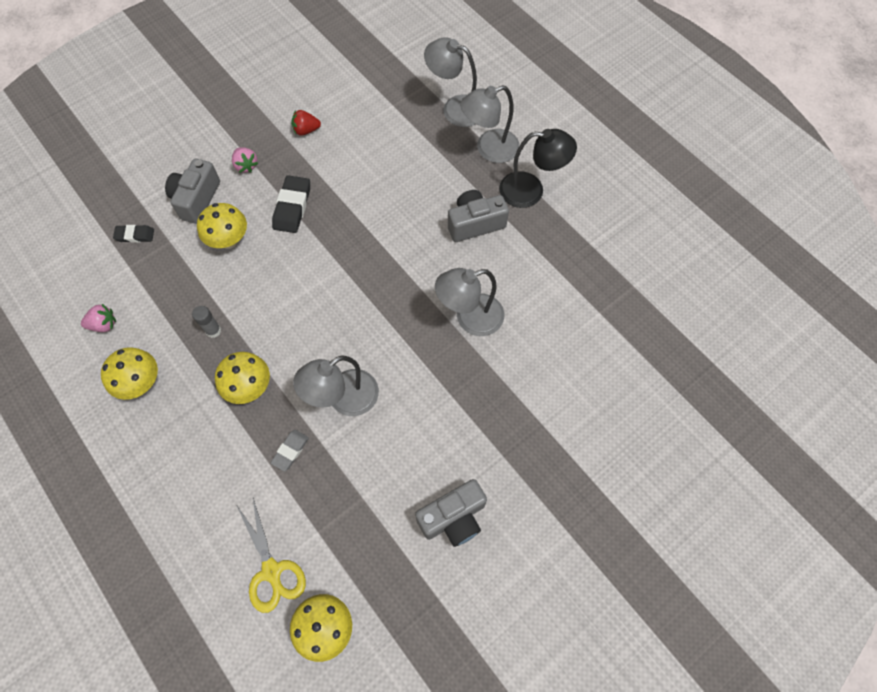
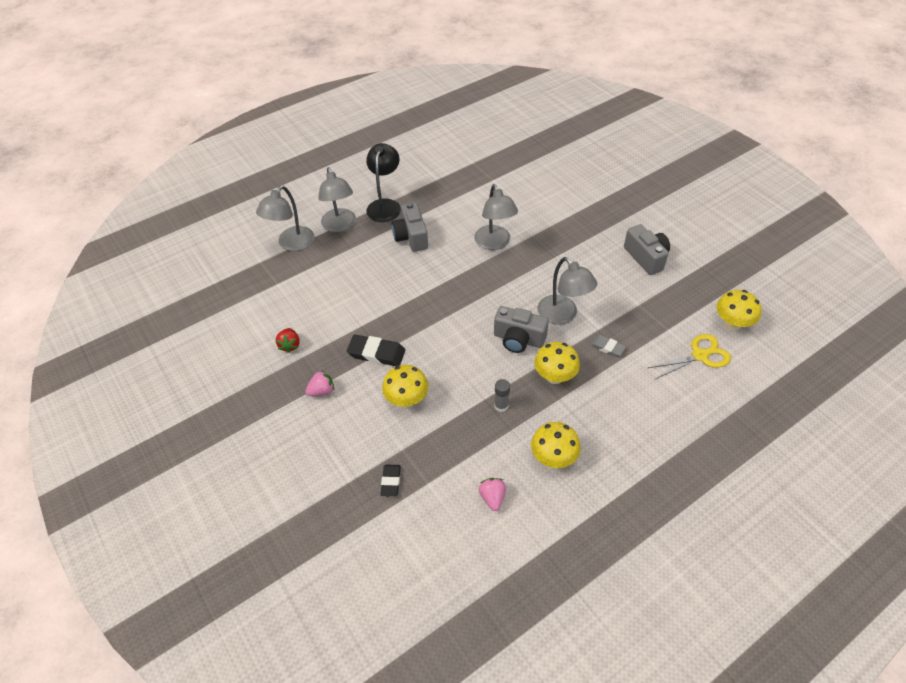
camera: 85 degrees left, 15 degrees down
(196, 199) = (355, 430): grey camera -> grey camera (518, 339)

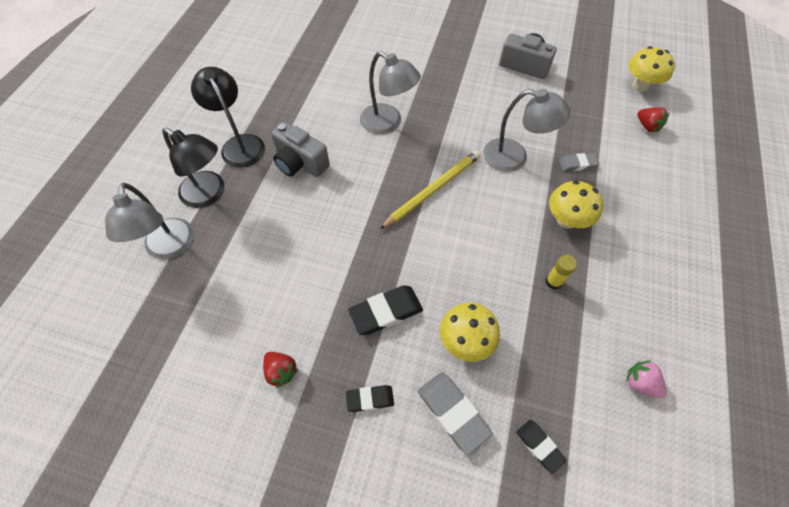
camera: 40 degrees left, 10 degrees up
(322, 391) = (370, 399): pink strawberry -> black eraser
(340, 226) = (209, 194): grey lamp -> black lamp
(360, 430) = (453, 412): none -> grey eraser
(480, 302) = (433, 190): none -> yellow pencil
(501, 406) = (553, 282): grey glue stick -> yellow glue stick
(518, 339) = (501, 204): grey camera -> none
(553, 458) = (644, 300): yellow mushroom -> none
(700, 355) = (647, 126): yellow scissors -> red strawberry

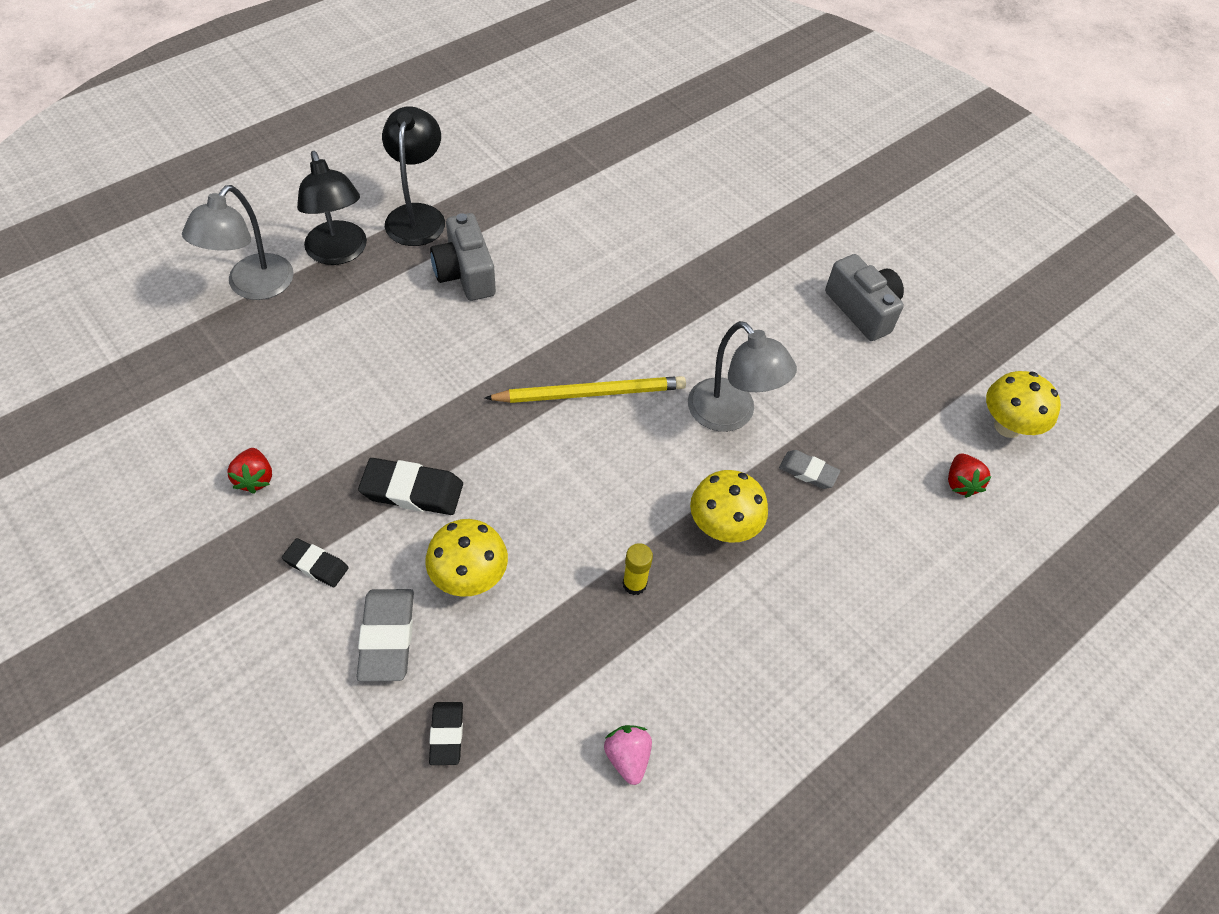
camera: 30 degrees right, 5 degrees down
(388, 123) = (609, 285): grey lamp -> none

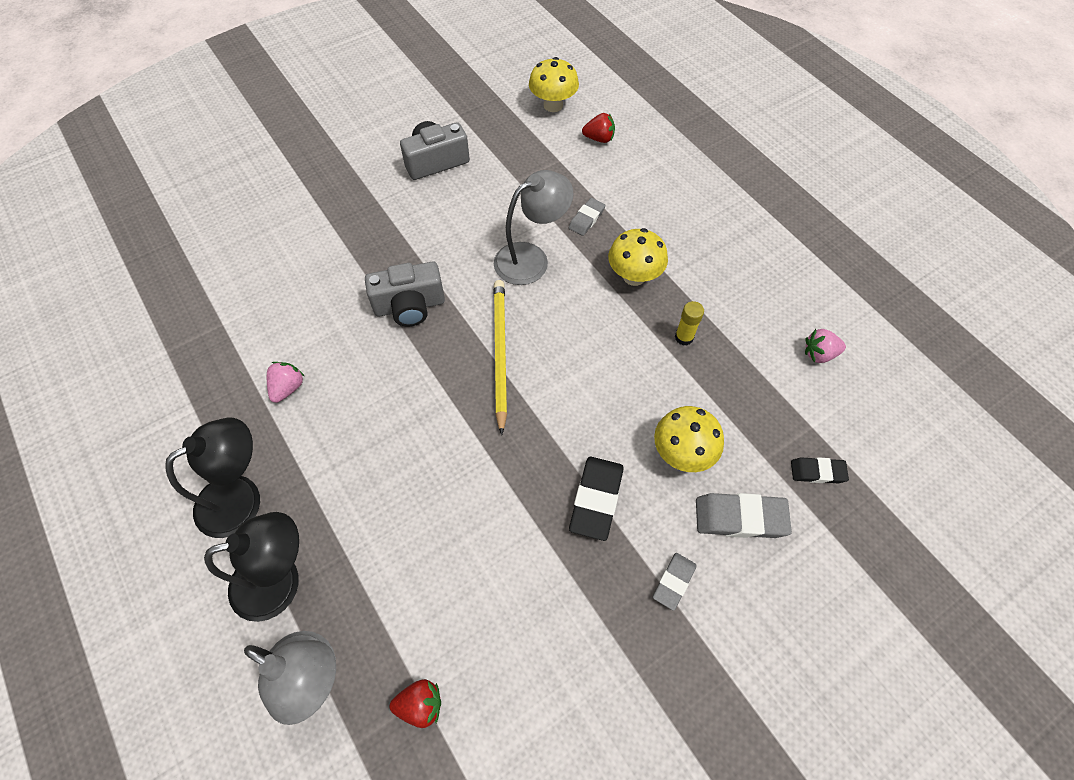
camera: 80 degrees left, 5 degrees up
(255, 479) = (578, 649): red strawberry -> red strawberry (420, 705)
(316, 565) = (674, 582): black eraser -> grey eraser
(417, 215) = (241, 498): black lamp -> black lamp turned 135 degrees clockwise
(465, 274) = (338, 451): grey camera -> grey camera (409, 306)
(532, 228) = (288, 388): none -> pink strawberry

